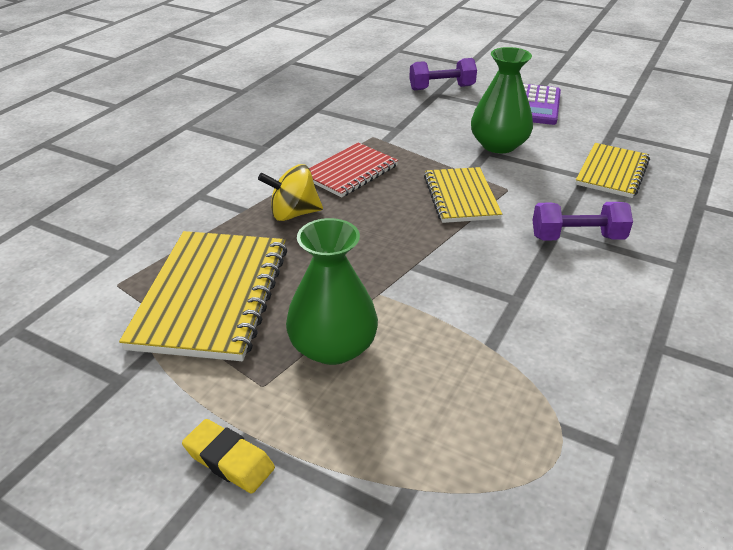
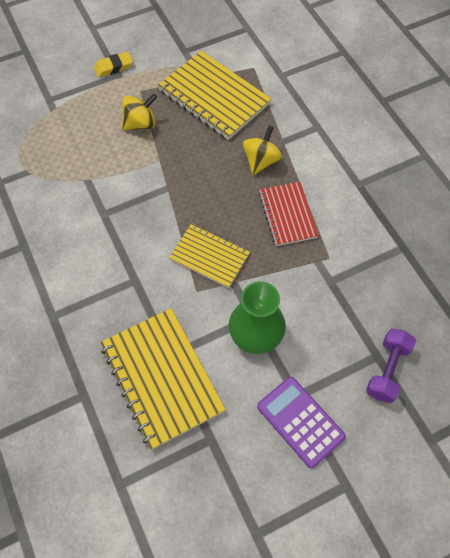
camera: 125 degrees right, 25 degrees up
(333, 346) = (140, 124): green vase -> yellow spinning top
(577, 237) = (120, 286): purple dumbbell -> none
(612, 172) = (162, 377): yellow notebook -> yellow notebook, size x1.62

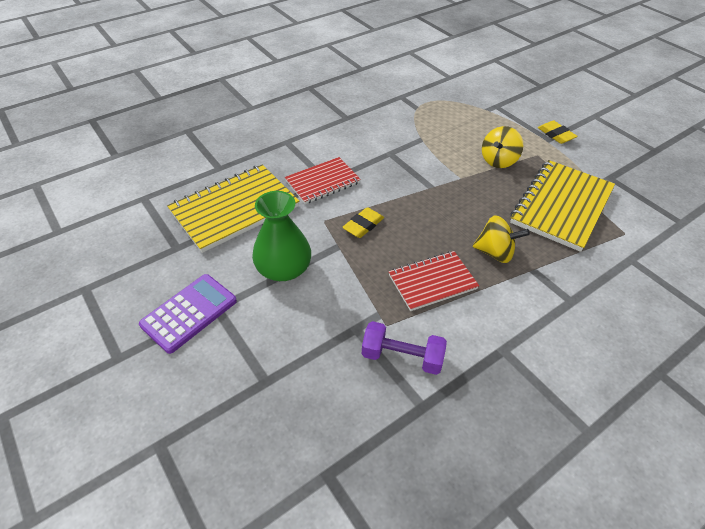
camera: 80 degrees right, 15 degrees down
(136, 285) = (322, 182): none -> red notebook
(140, 124) = (498, 160): yellow spinning top -> yellow spinning top turned 75 degrees clockwise
(209, 256) = (363, 225): yellow notebook -> yellow eraser
(387, 370) = (248, 393): purple dumbbell -> purple dumbbell (402, 357)

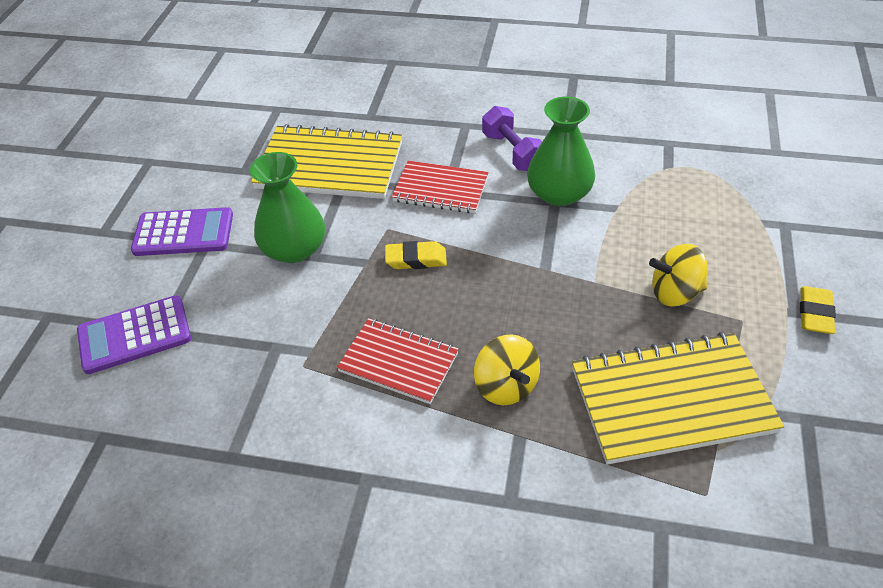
camera: 50 degrees right, 0 degrees up
(251, 398) = (134, 335): none -> purple calculator
(386, 148) = (559, 193): none -> green vase
(402, 357) = (275, 403): purple dumbbell -> purple dumbbell (512, 152)

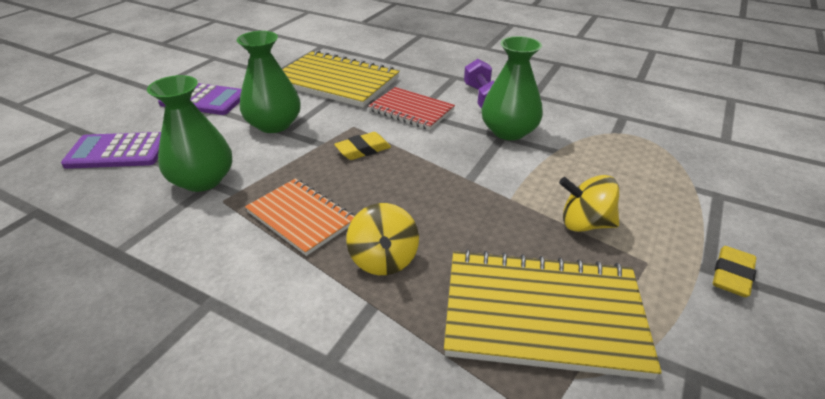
camera: 15 degrees right, 10 degrees down
(263, 346) = (203, 180): none -> green vase
(398, 362) = (301, 217): red notebook -> orange notebook
(416, 259) = (363, 150): yellow eraser -> yellow eraser turned 45 degrees counterclockwise

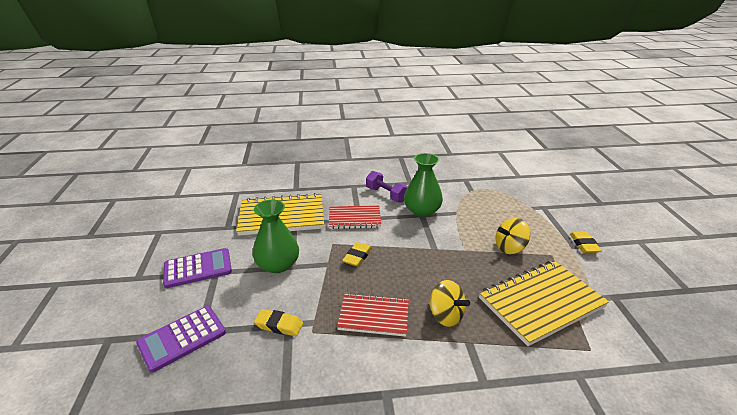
camera: 35 degrees left, 5 degrees down
(203, 180) = (279, 325): green vase -> yellow eraser
(301, 217) = (374, 316): orange notebook -> red notebook

